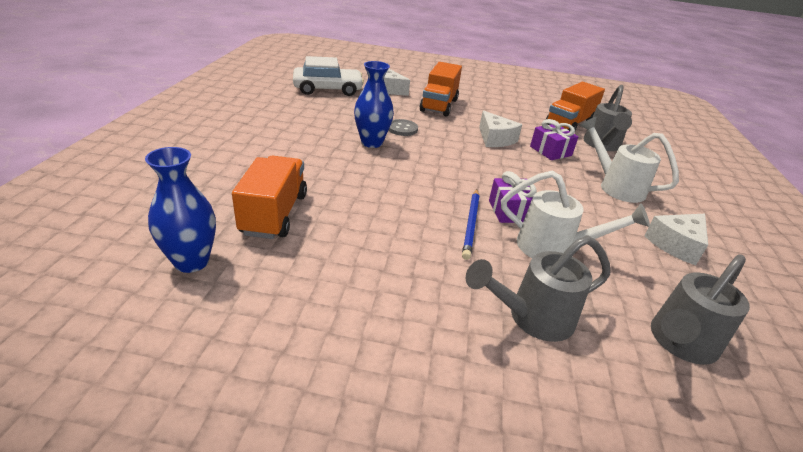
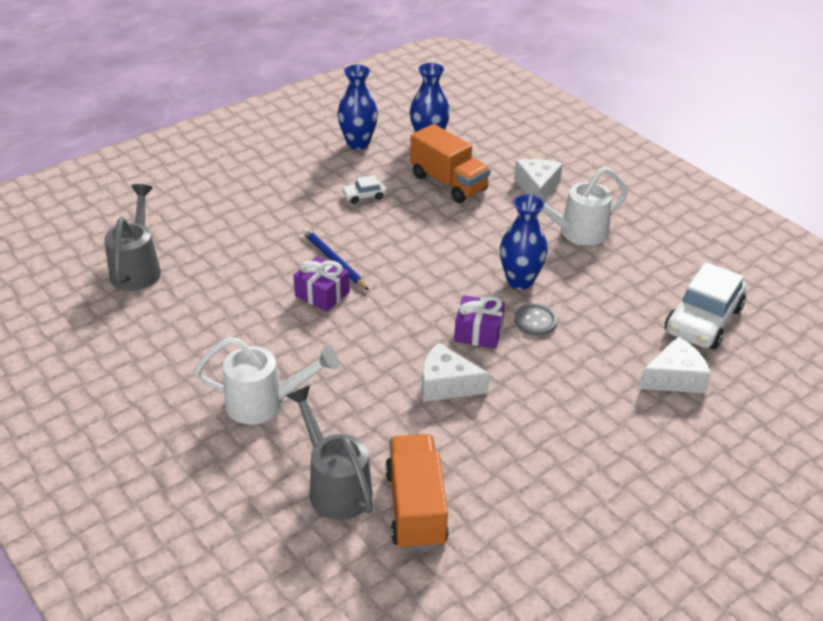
camera: 135 degrees right, 5 degrees up
(250, 320) = (358, 144): none -> blue vase
(360, 255) = (364, 196): none -> white car
(439, 105) = (582, 399): orange truck -> none
(531, 318) = (232, 227): grey watering can -> none
(550, 151) = (375, 413): purple gift -> purple gift (478, 332)
(554, 249) = (259, 283): white watering can -> white watering can (576, 233)
(676, 245) = (168, 358): white cheese -> white cheese (537, 188)

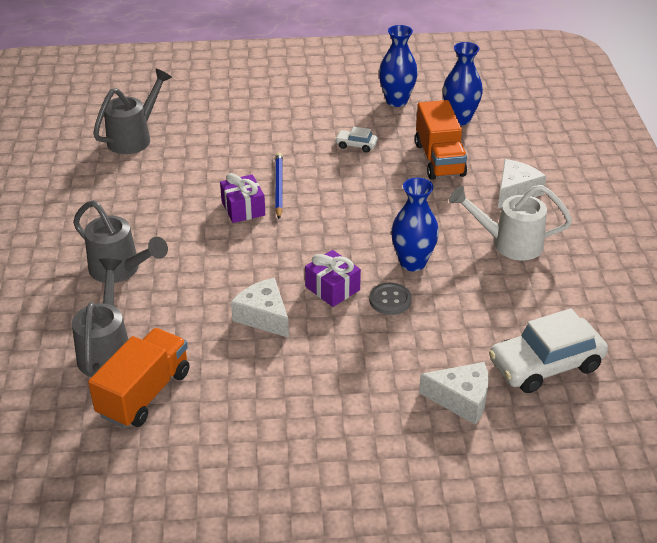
camera: 35 degrees right, 0 degrees up
(266, 403) = (121, 270): white watering can -> grey watering can

